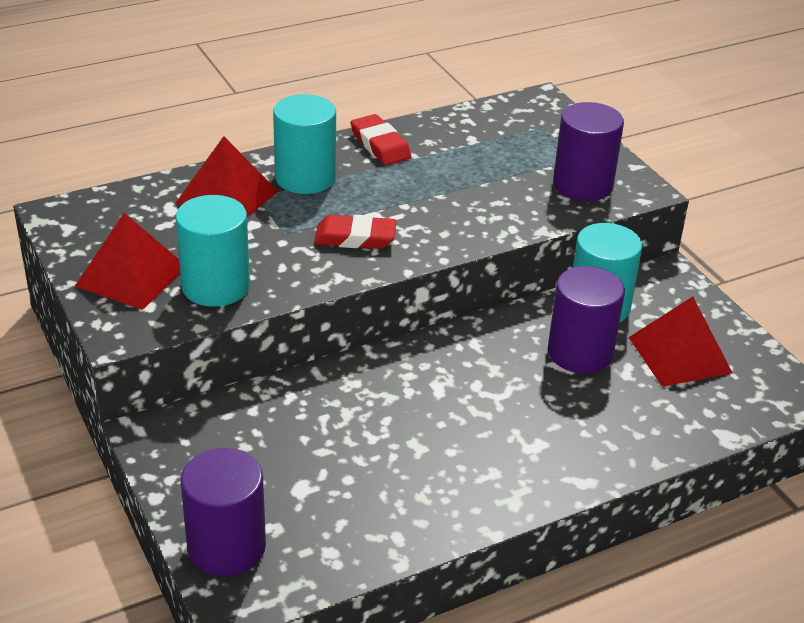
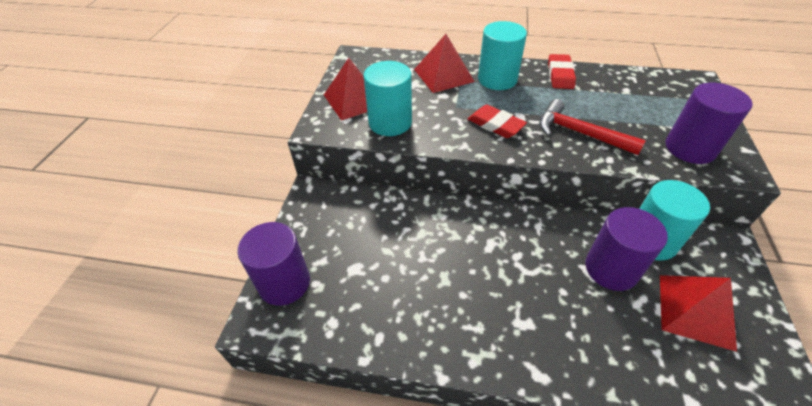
camera: 40 degrees right, 10 degrees up
(459, 211) = (579, 133): none -> red hammer

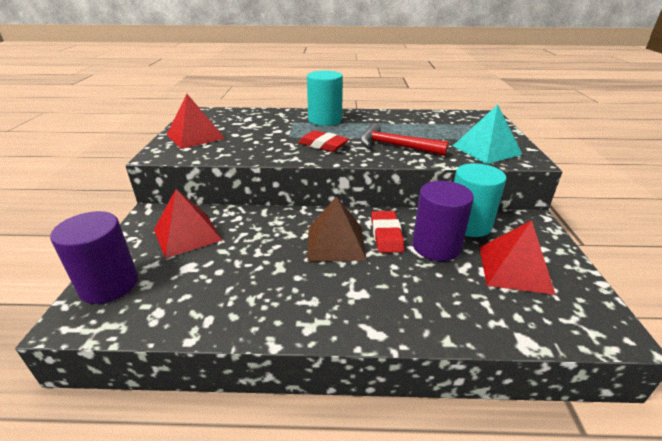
camera: 10 degrees left, 15 degrees down
(390, 122) = (227, 148): turquoise cylinder -> none
(443, 75) = (278, 119): red pyramid -> red pyramid (187, 234)
(502, 252) = (335, 243): none -> brown pyramid
(560, 75) = (377, 116): red eraser -> red eraser (386, 235)
(690, 148) = (486, 150): purple cylinder -> turquoise pyramid

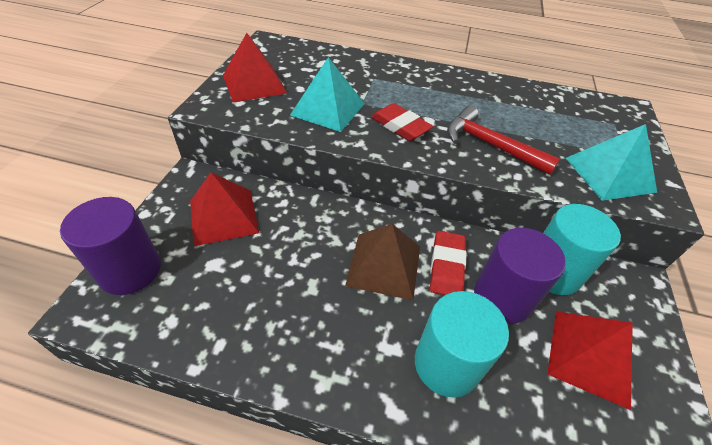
camera: 10 degrees right, 15 degrees up
(262, 143) = (328, 109): none -> turquoise pyramid
(325, 120) = (414, 81): turquoise cylinder -> turquoise cylinder (447, 364)

